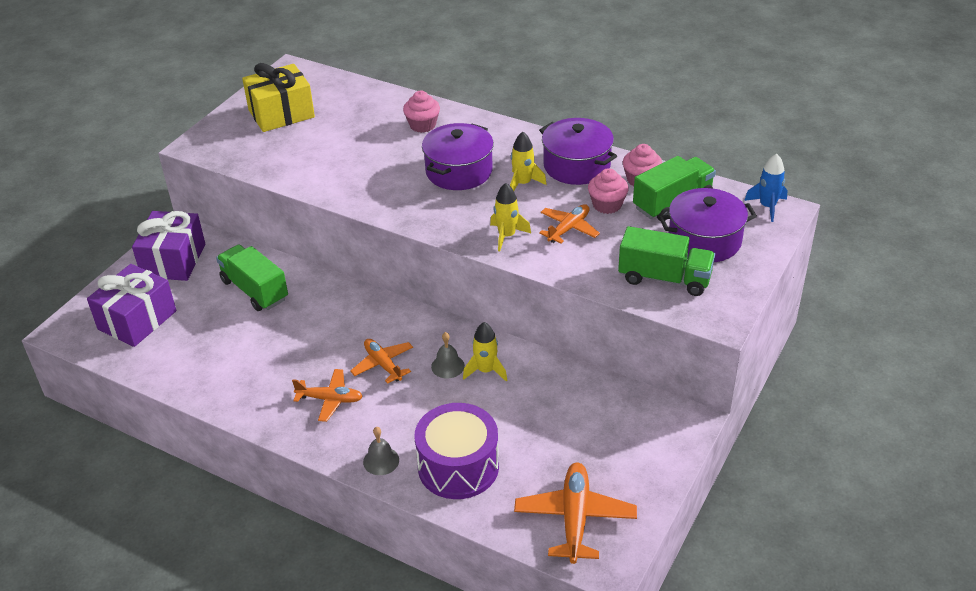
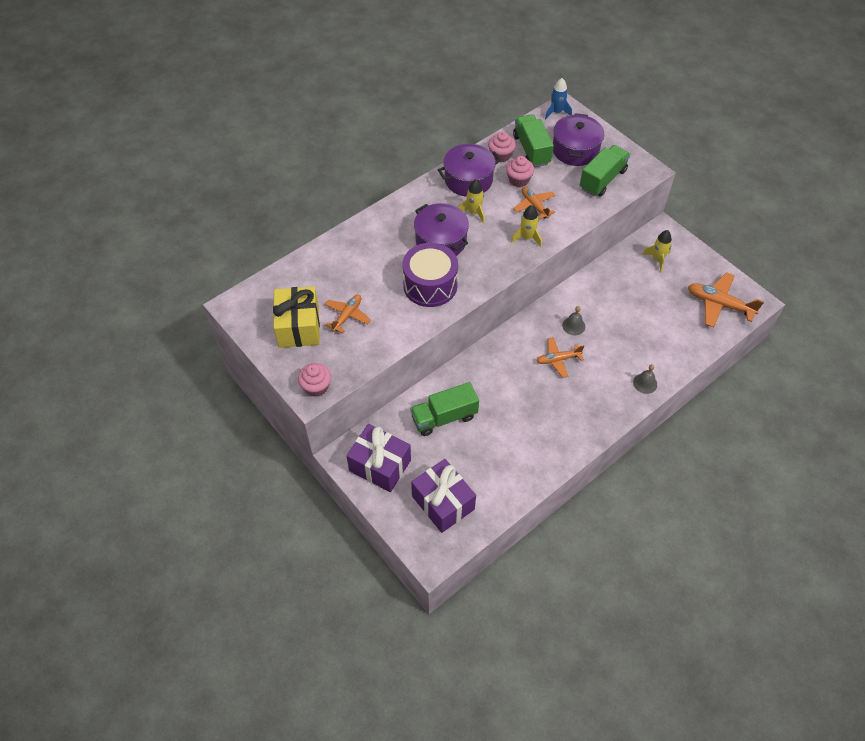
camera: 70 degrees left, 15 degrees up
(330, 399) = (580, 397): orange plane -> orange plane (347, 316)
(422, 125) = (370, 245): pink cupcake -> pink cupcake (316, 387)
(458, 466) = (663, 345): purple drum -> purple drum (430, 285)
(486, 370) = (585, 308): yellow rocket -> yellow rocket (657, 259)

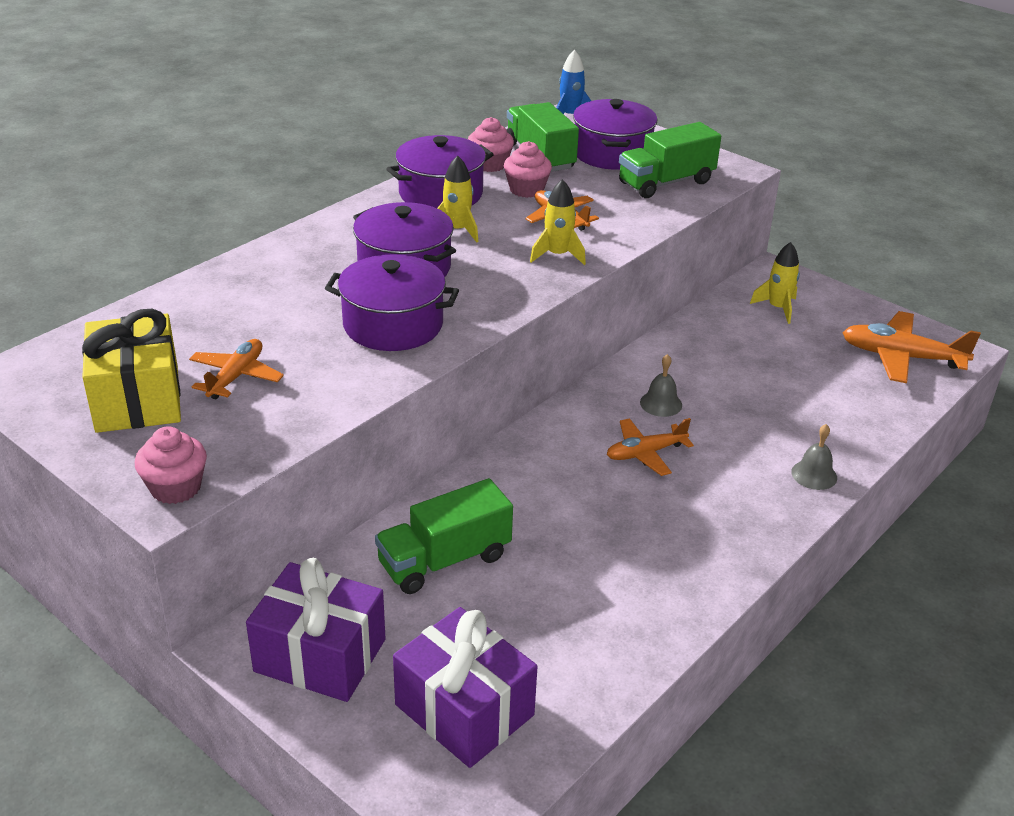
camera: 10 degrees left, 20 degrees down
(430, 285) = (393, 325): purple drum -> purple pot
(602, 179) = (666, 183): green truck -> green truck turned 150 degrees counterclockwise

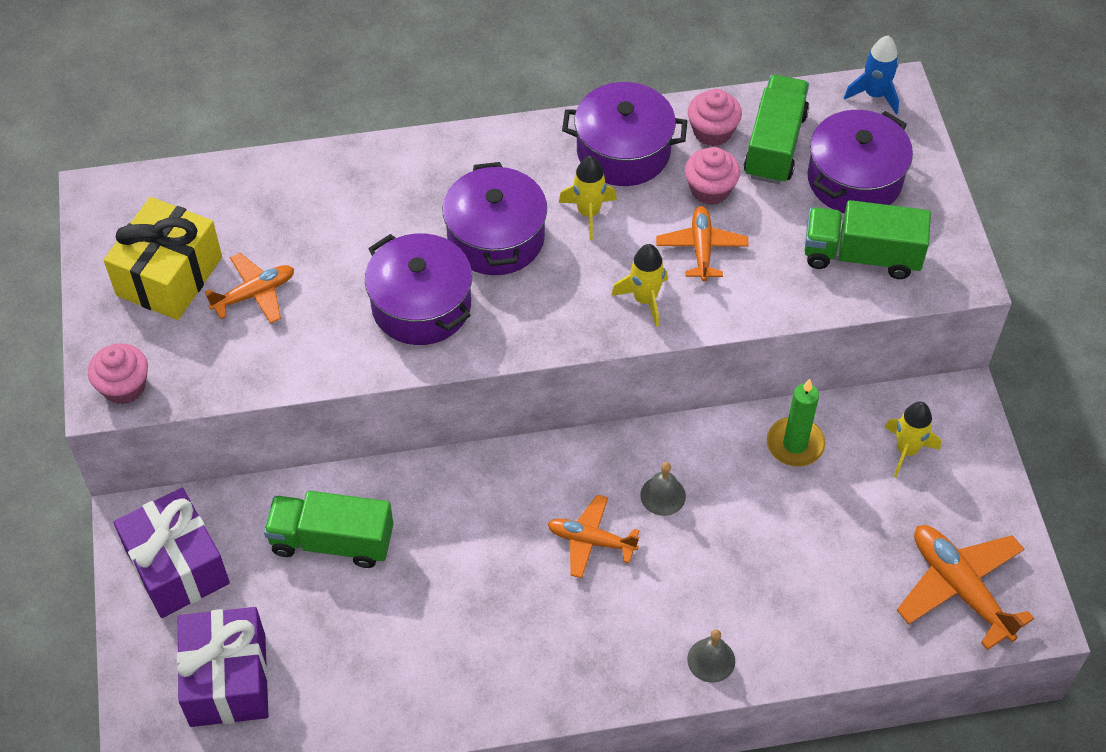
camera: 40 degrees right, 20 degrees up
(708, 336) = (795, 444): none -> green candle

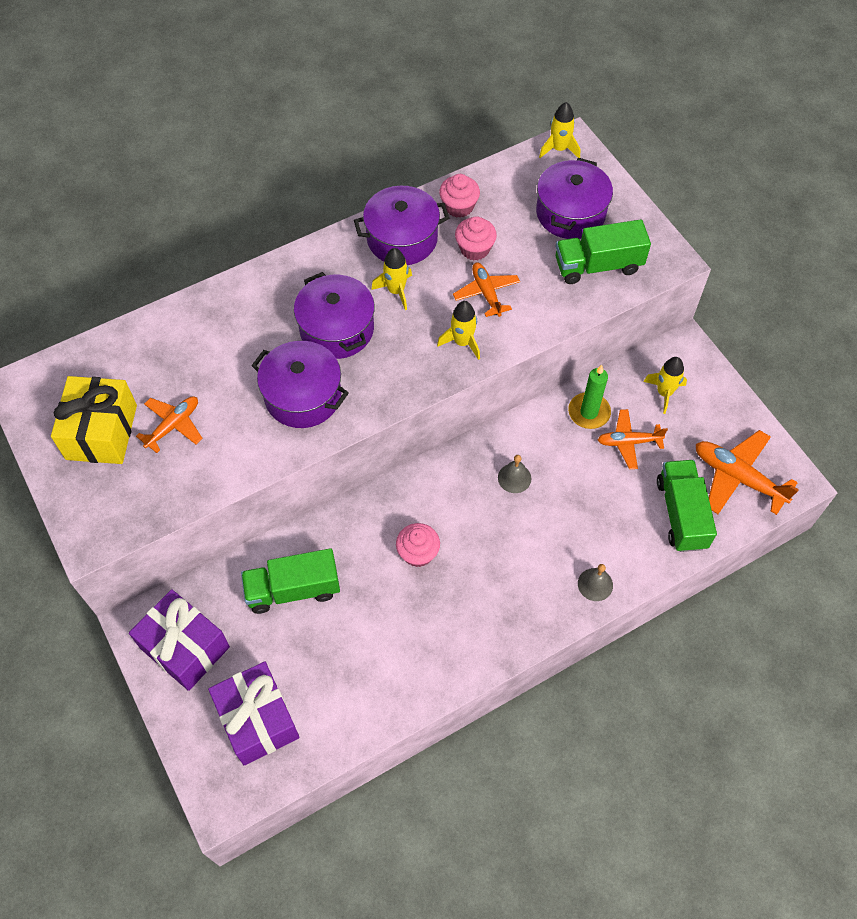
camera: 20 degrees left, 5 degrees up
(124, 386) = (101, 528): pink cupcake -> pink cupcake (418, 553)
(591, 541) = (478, 527): orange plane -> orange plane (628, 442)
(774, 145) = (506, 204): green truck -> green truck (681, 514)
(874, 95) = (559, 149): blue rocket -> yellow rocket

